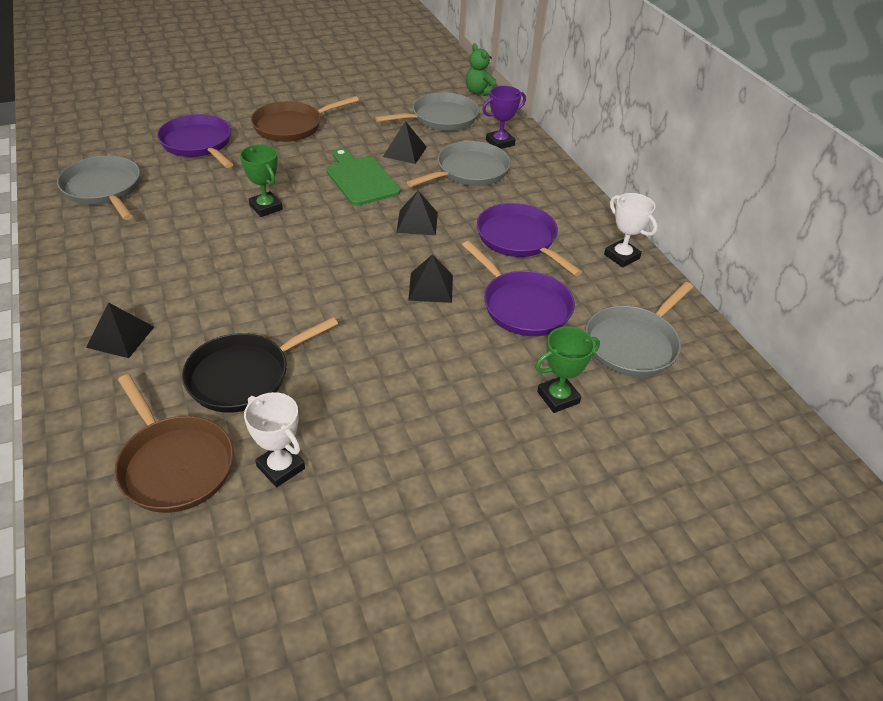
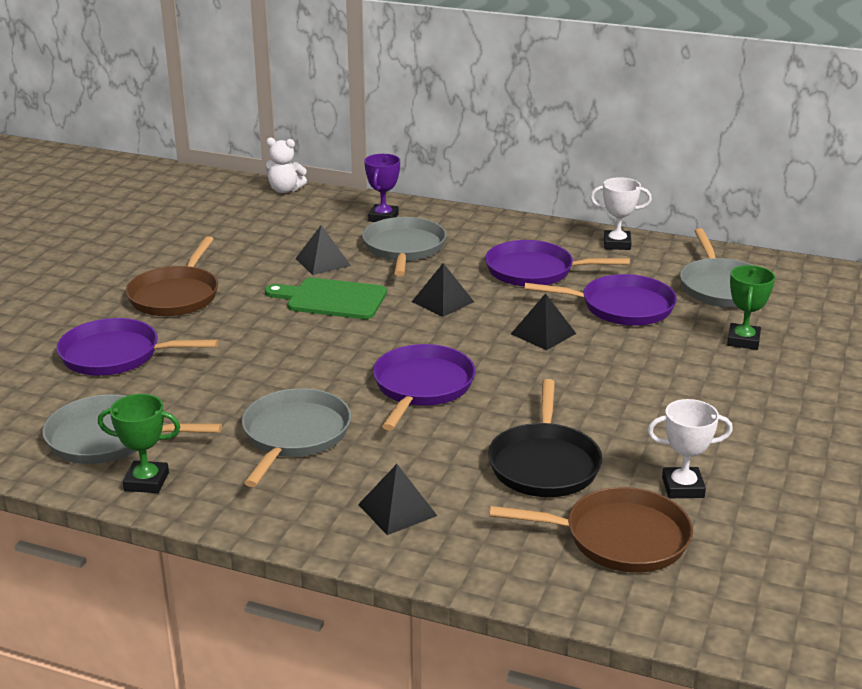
camera: 45 degrees left, 15 degrees down
(266, 207) = (300, 361): green trophy -> green trophy (146, 481)
(290, 270) = (422, 386): none -> purple pan
(441, 118) = (297, 224): grey pan -> grey pan (294, 435)
(479, 92) = (285, 190): green teddy bear -> white teddy bear

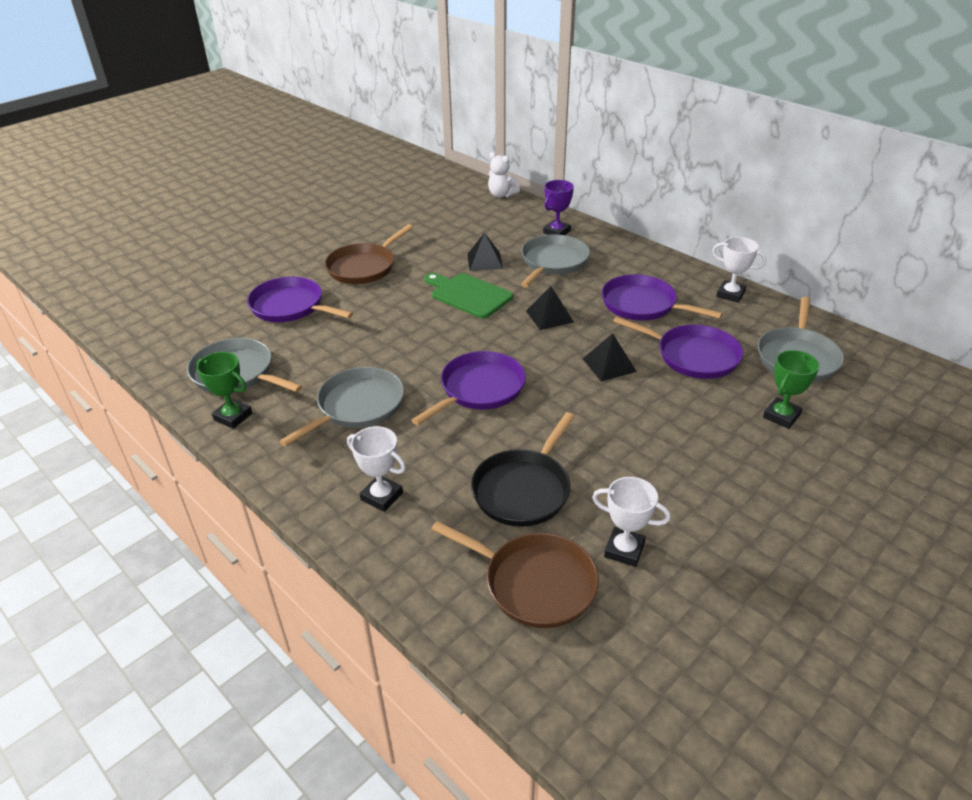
camera: 25 degrees right, 10 degrees up
(397, 510) = (381, 496): black pyramid -> white trophy

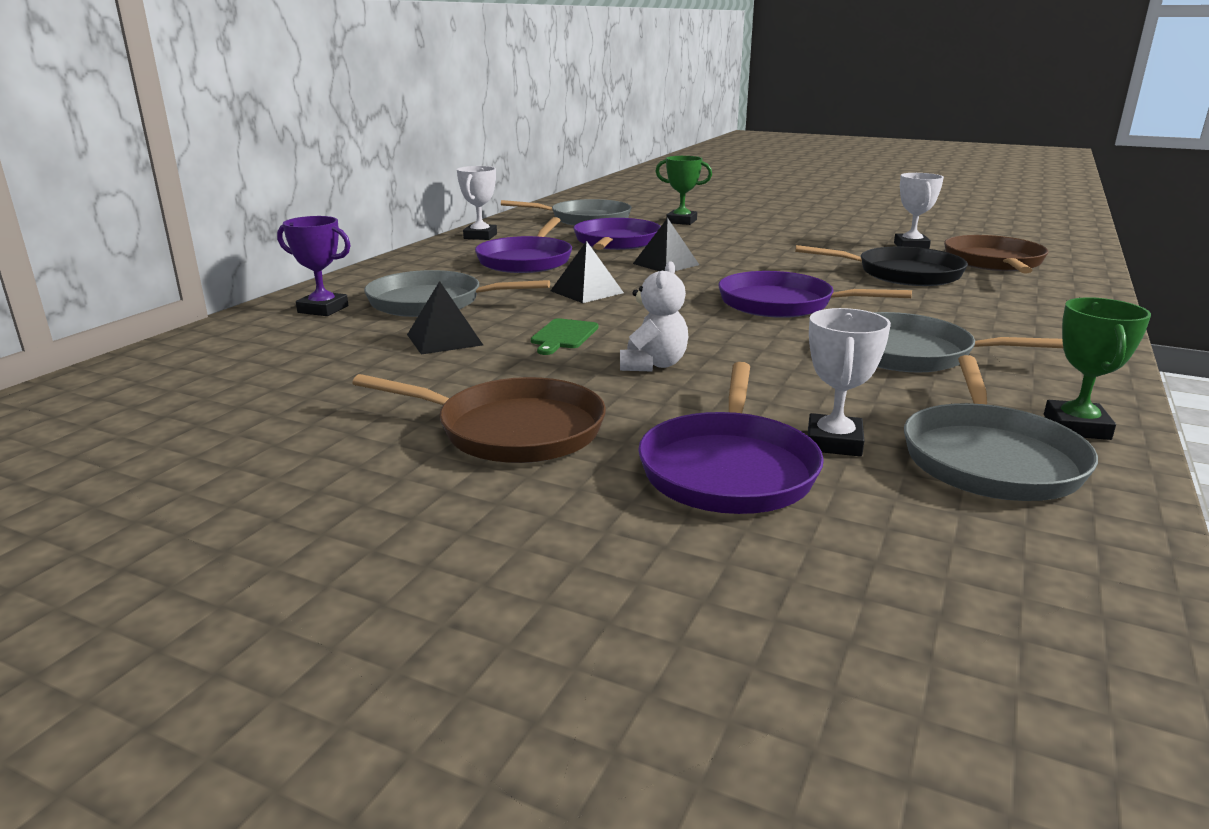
camera: 110 degrees left, 15 degrees down
(381, 496) = (1018, 317): white trophy -> white trophy (834, 442)
(468, 295) = (563, 336): green cutting board -> green cutting board, size x0.57
(501, 195) = (140, 361): white teddy bear -> white teddy bear (653, 365)

